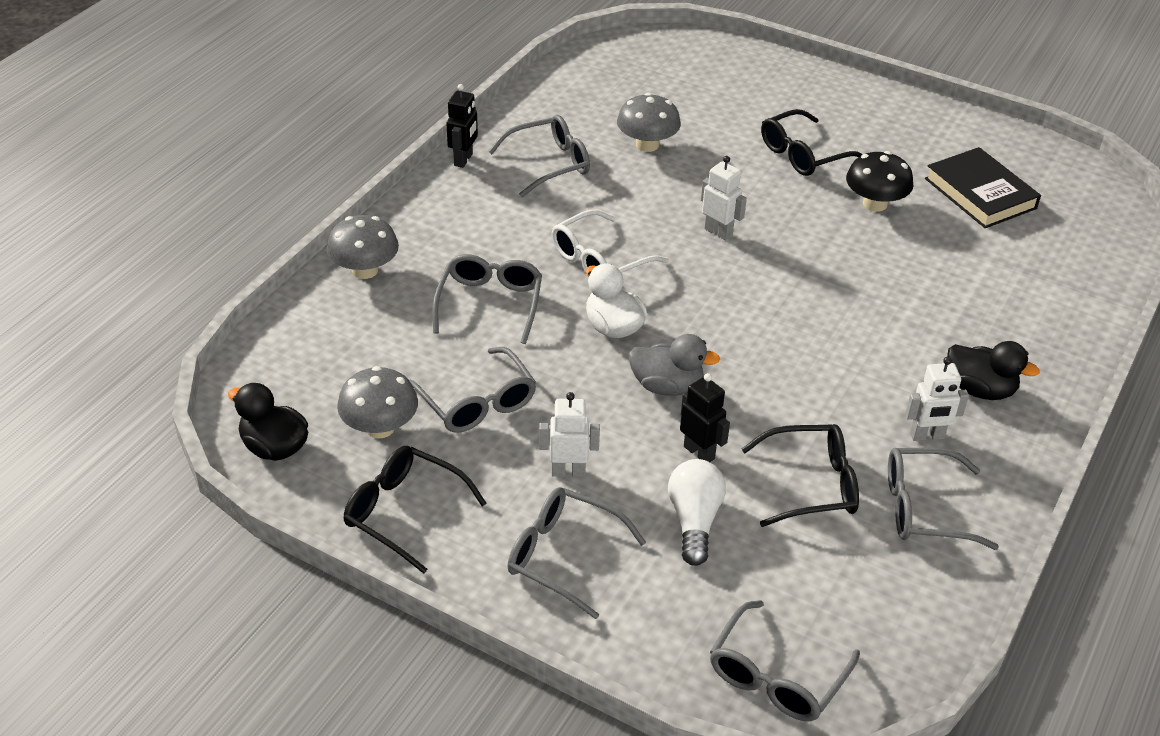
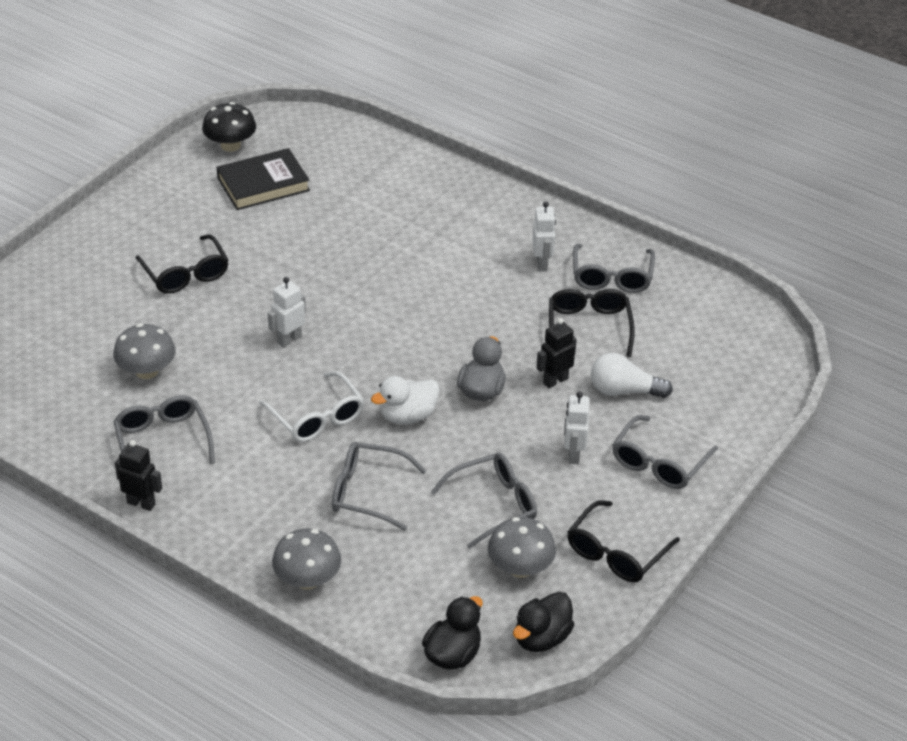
camera: 85 degrees left, 0 degrees up
(776, 676) = (758, 367): grey glasses -> none
(875, 204) = (266, 243): black mushroom -> black mushroom (230, 145)
(980, 389) = (496, 229): black duck -> black duck (453, 654)

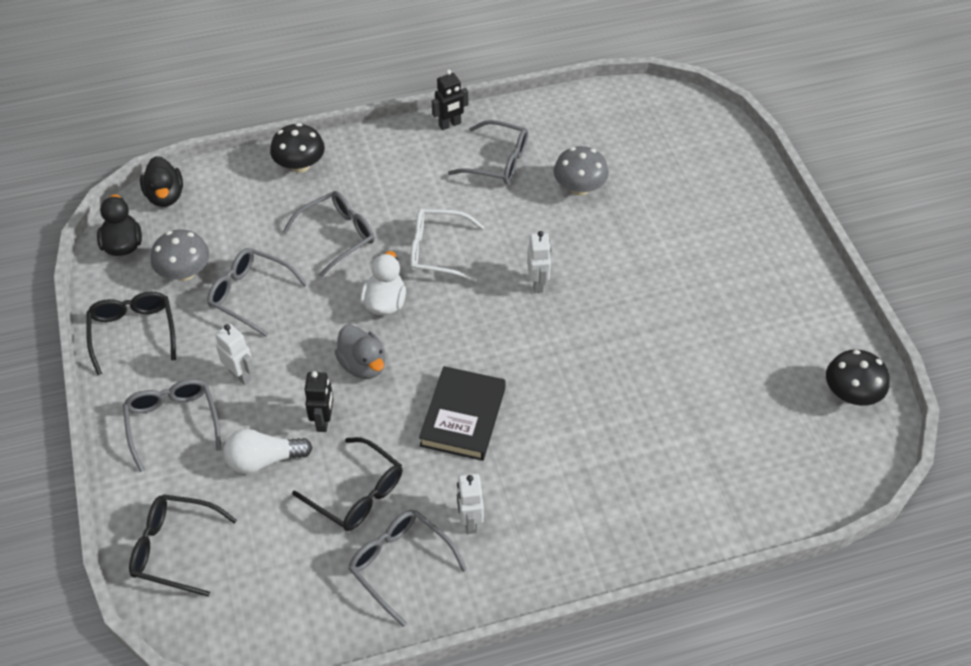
camera: 130 degrees right, 10 degrees up
(185, 274) = (677, 265): black glasses -> black glasses (174, 548)
(263, 184) = (767, 383): black book -> black book (463, 417)
(307, 579) = (300, 165): grey mushroom -> black mushroom
(493, 505) = (250, 295): grey glasses -> grey glasses turned 105 degrees clockwise
(542, 263) = (470, 521): white robot -> white robot turned 45 degrees clockwise
(624, 391) = (264, 460): white light bulb -> white light bulb turned 150 degrees counterclockwise

